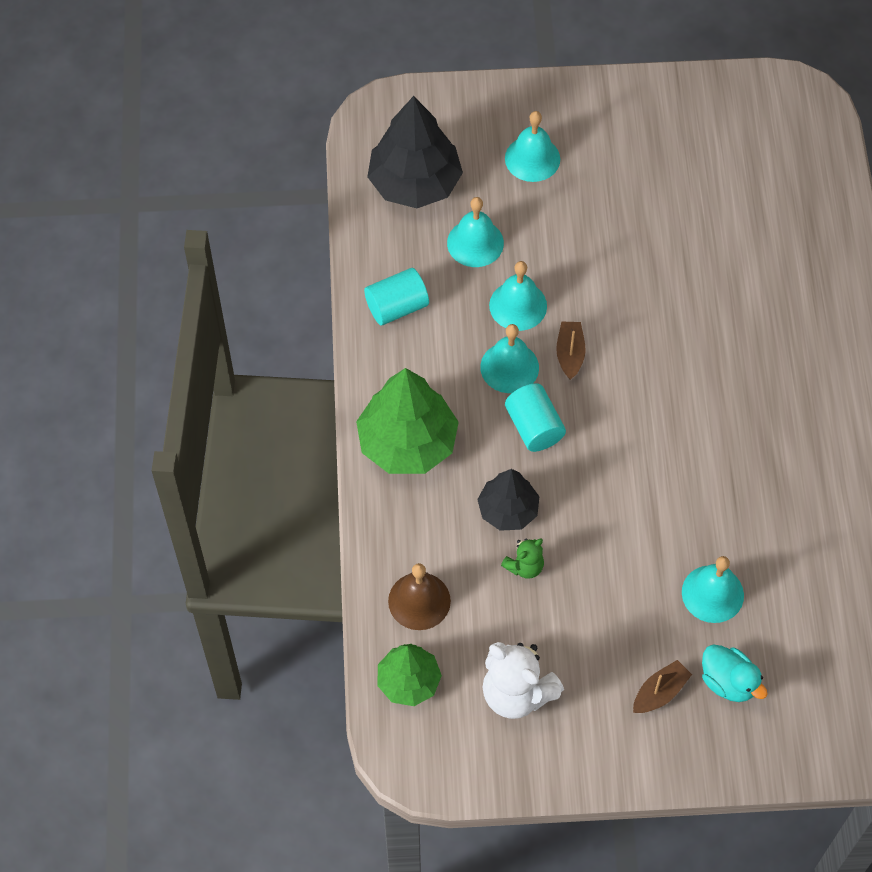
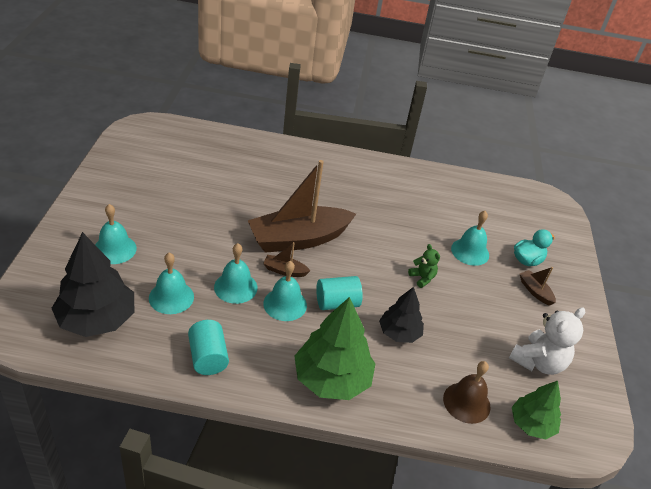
camera: 85 degrees left, 20 degrees down
(524, 566) = (444, 335): green teddy bear -> green teddy bear (422, 278)
(640, 357) = (299, 239): none -> brown boat

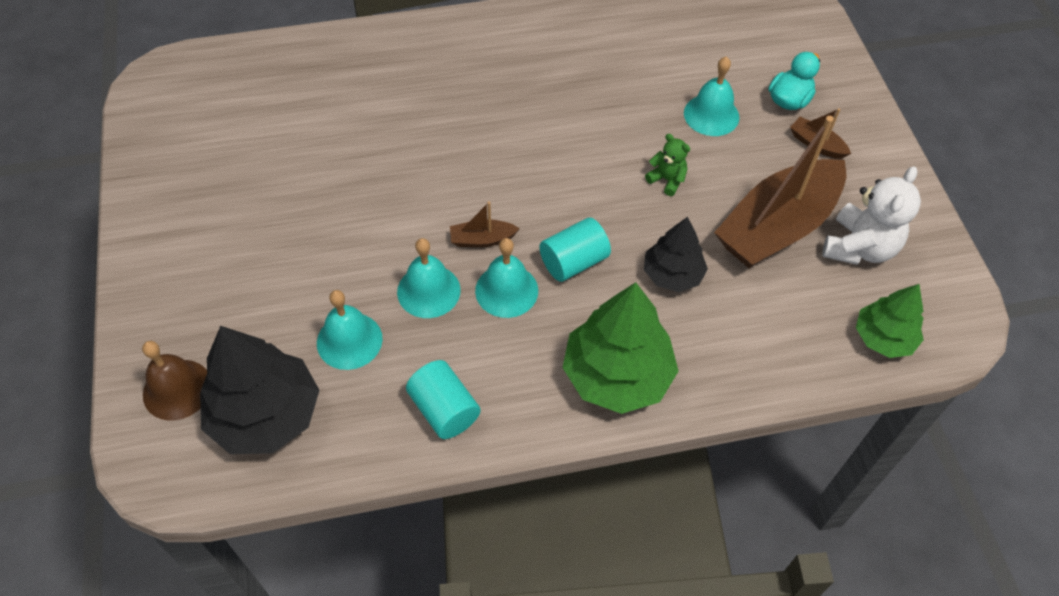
camera: 15 degrees left, 15 degrees up
(114, 249) = (231, 297): turquoise bell -> none
(299, 239) = (477, 182): brown boat -> brown boat (777, 227)
(466, 402) = (795, 340): brown bell -> brown bell (177, 389)

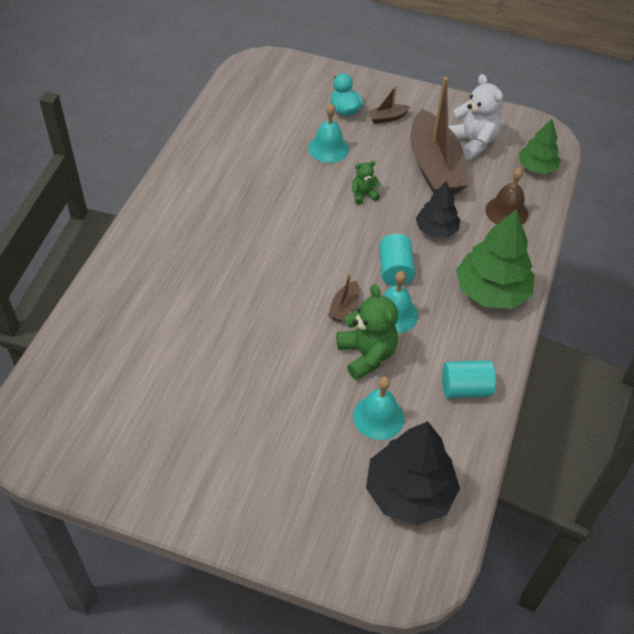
camera: 60 degrees left, 5 degrees down
(177, 389) = (353, 541): brown bell -> brown bell (506, 212)
(428, 291) = (366, 355): turquoise bell -> green teddy bear

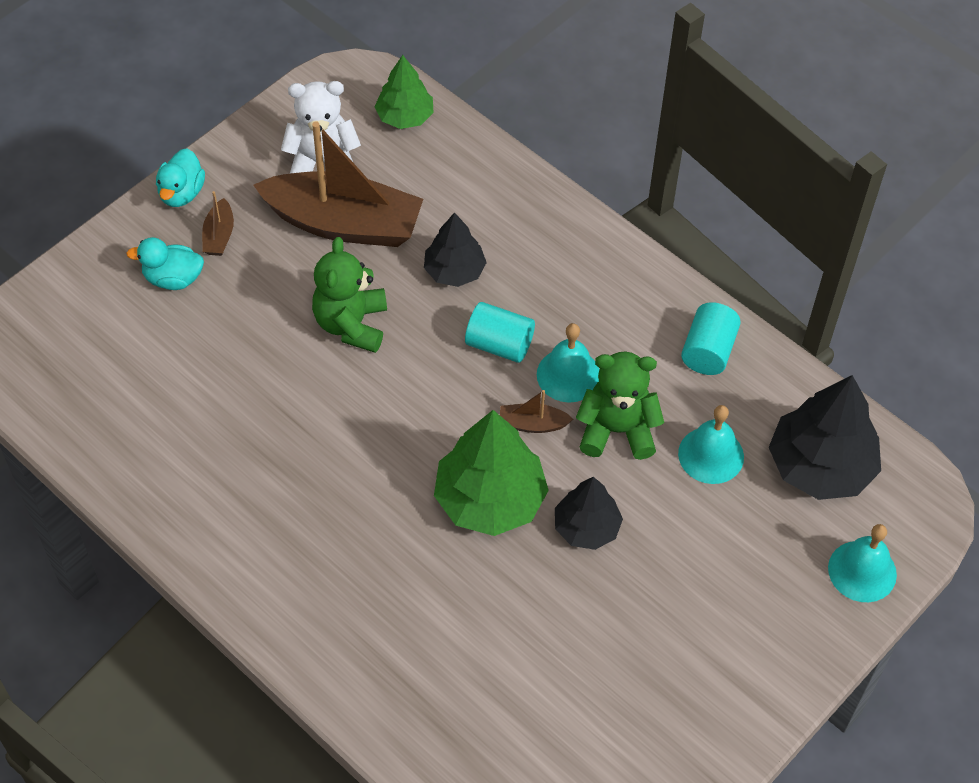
camera: 65 degrees left, 5 degrees up
(280, 361) = (586, 527): none -> black tree
(328, 148) = (240, 329): turquoise bell -> turquoise bell (862, 571)
(344, 307) = (532, 424): brown boat -> brown boat turned 135 degrees clockwise
(363, 195) = (351, 324): green teddy bear -> green teddy bear, size x1.87
(405, 93) = (182, 193): none -> turquoise duck
(491, 291) = (581, 259): green tree -> green tree (490, 499)
(506, 212) = (463, 184): brown bell -> none

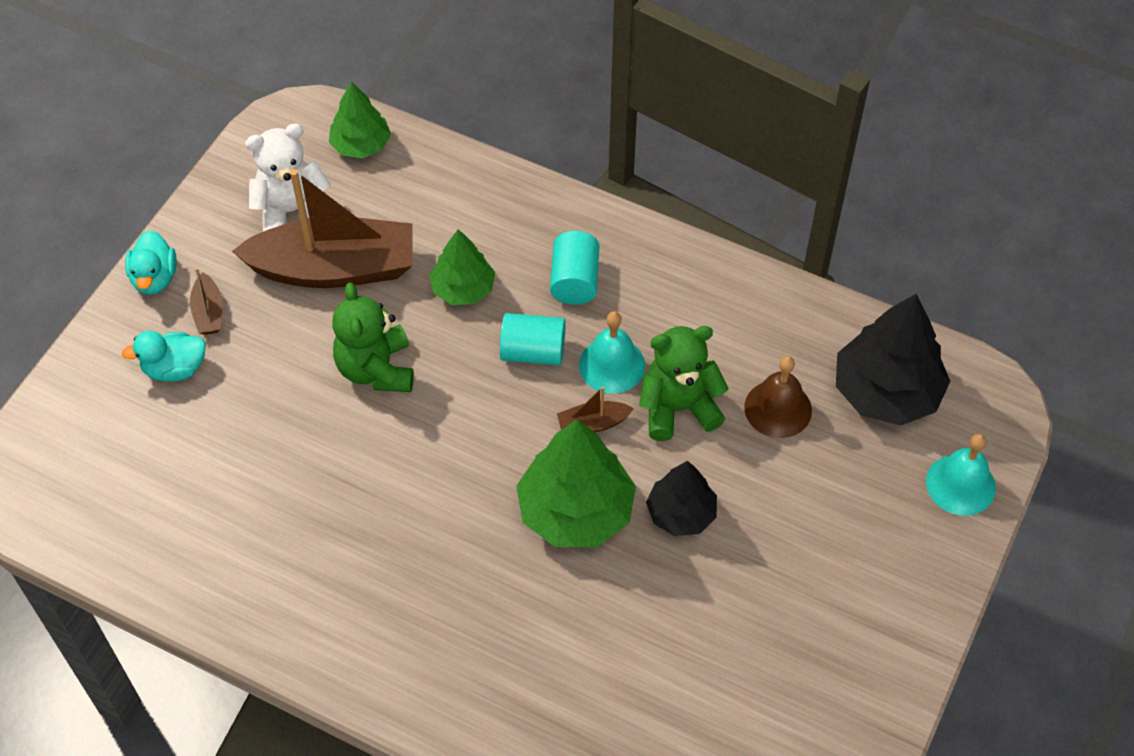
camera: 15 degrees left, 0 degrees up
(454, 271) = (463, 289): black tree -> green tree
(708, 351) = (740, 306): turquoise cylinder -> turquoise cylinder (574, 281)
(711, 455) = (778, 408): turquoise bell -> brown bell

